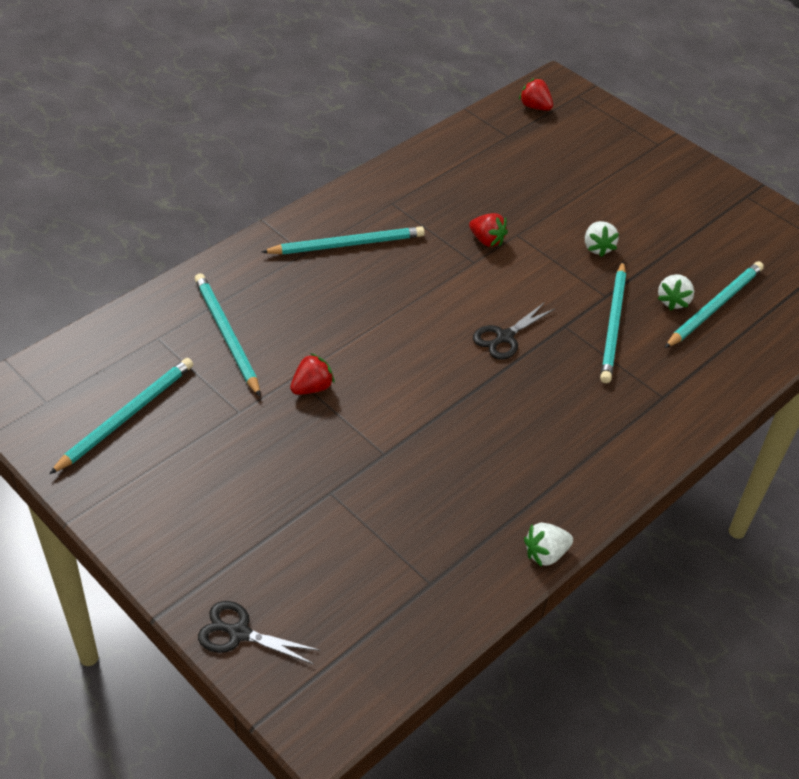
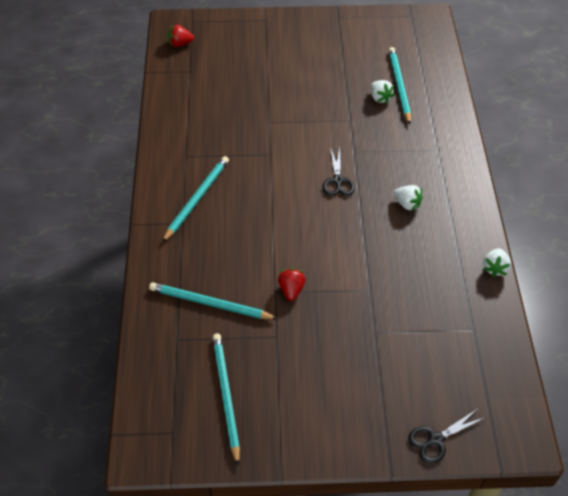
camera: 45 degrees left, 5 degrees up
(486, 240) = (260, 137): red strawberry -> none
(597, 247) = (313, 98): white strawberry -> white strawberry (407, 204)
(613, 325) = (372, 132): turquoise pencil -> none

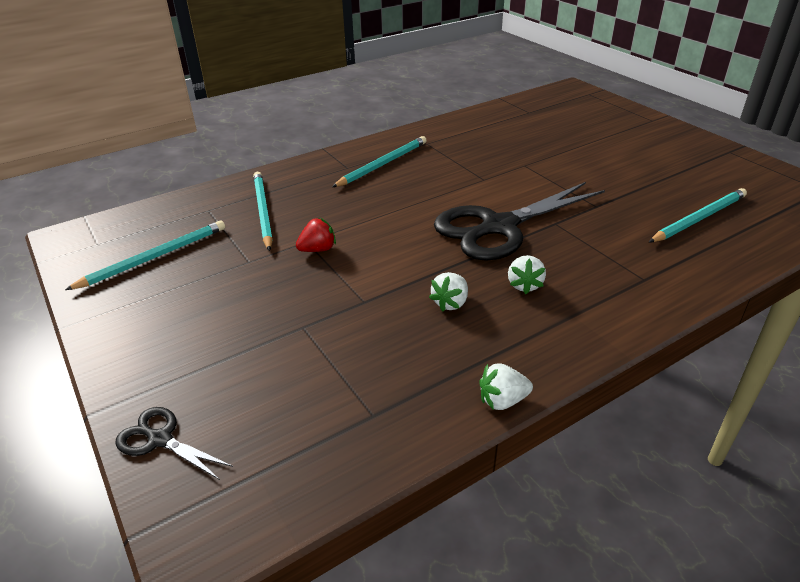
camera: 60 degrees right, 15 degrees down
(180, 44) = (553, 98): red strawberry -> none
(197, 199) = (383, 164): turquoise pencil -> turquoise pencil turned 45 degrees counterclockwise
(338, 181) = (498, 227): black scissors -> black scissors, size x2.23
(380, 98) = (659, 212): white strawberry -> white strawberry (450, 303)

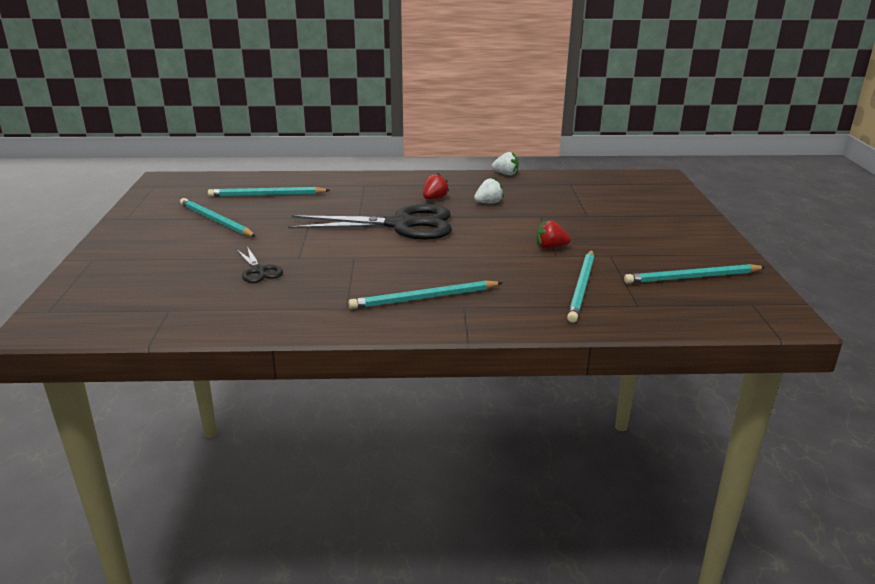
camera: 150 degrees left, 10 degrees down
(160, 439) = (680, 199): black scissors -> black scissors (259, 271)
(524, 285) = (434, 198): white strawberry -> red strawberry
(662, 173) = (216, 220): none -> turquoise pencil

